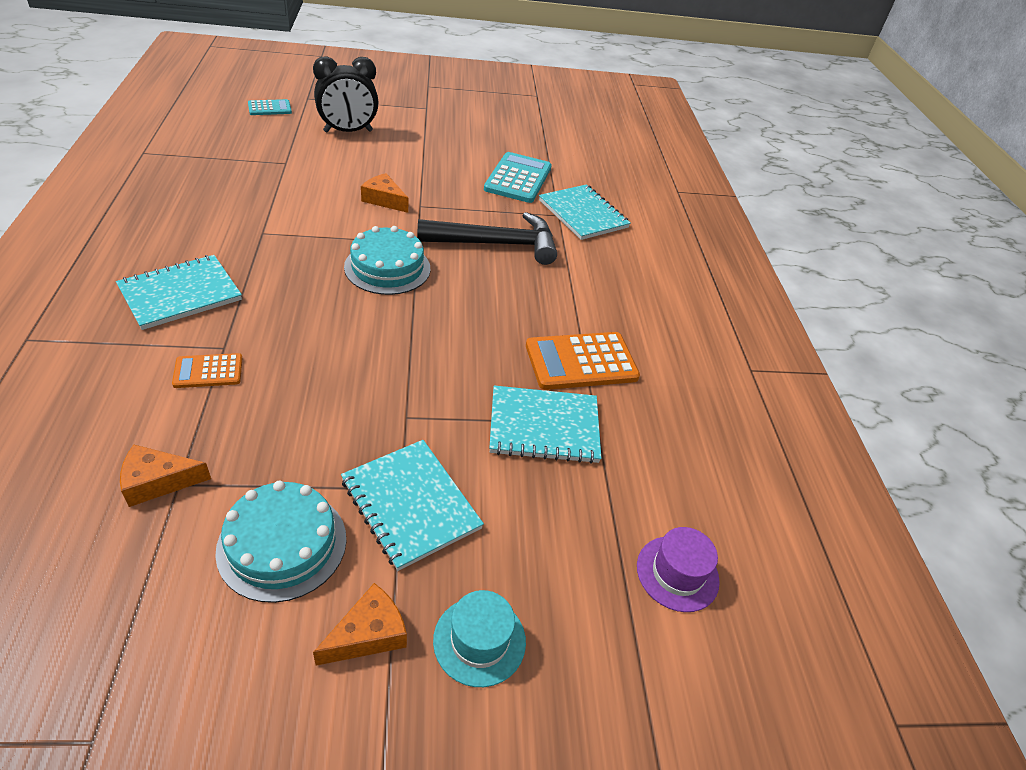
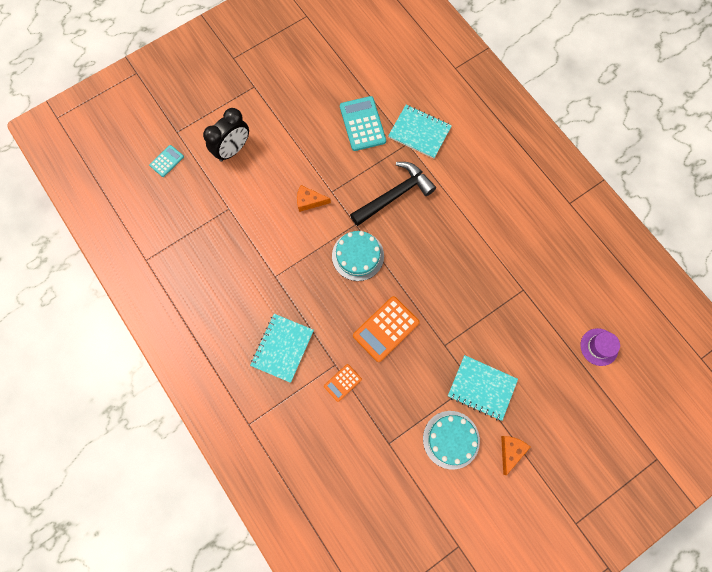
camera: 25 degrees left, 30 degrees up
(158, 481) = (380, 448): orange cheese -> none
(479, 640) = (549, 426): turquoise hat -> none
(544, 427) = (503, 308): turquoise notebook -> none
(581, 362) = (493, 255): orange calculator -> orange calculator (386, 329)

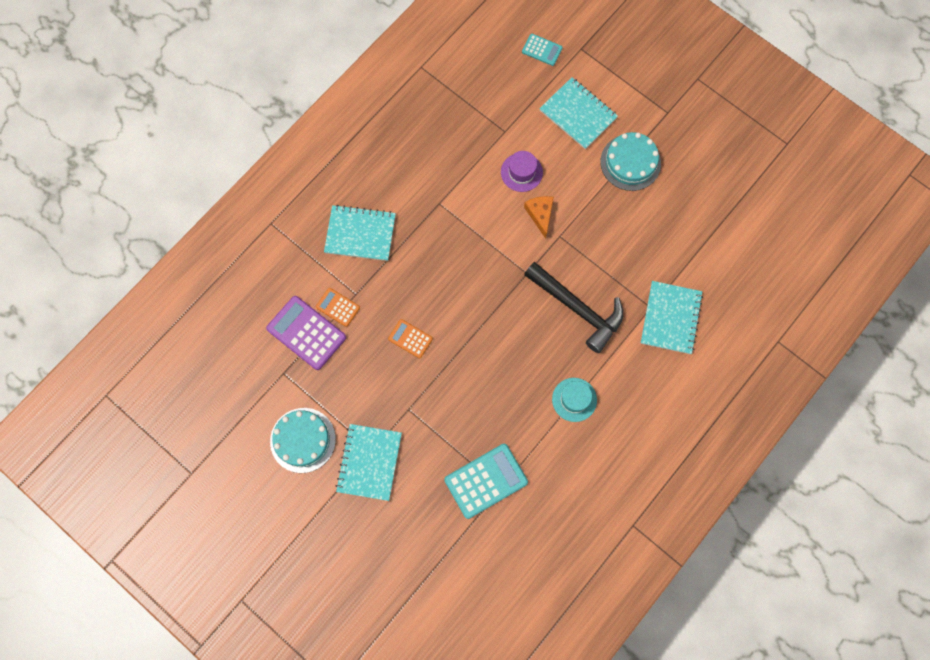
camera: 75 degrees right, 0 degrees up
(233, 150) = (578, 114): black clock -> turquoise notebook
(358, 256) = (489, 286): turquoise cake -> turquoise cake (630, 162)
(358, 415) = (306, 333): none -> purple calculator
(362, 124) = (659, 248): turquoise calculator -> turquoise calculator (486, 481)
(386, 329) = (410, 339): orange calculator -> orange calculator, size x0.55
(466, 217) = (574, 399): none -> turquoise hat
(510, 451) = (305, 510): orange cheese -> none
(599, 347) = (453, 594): purple hat -> purple hat (521, 172)

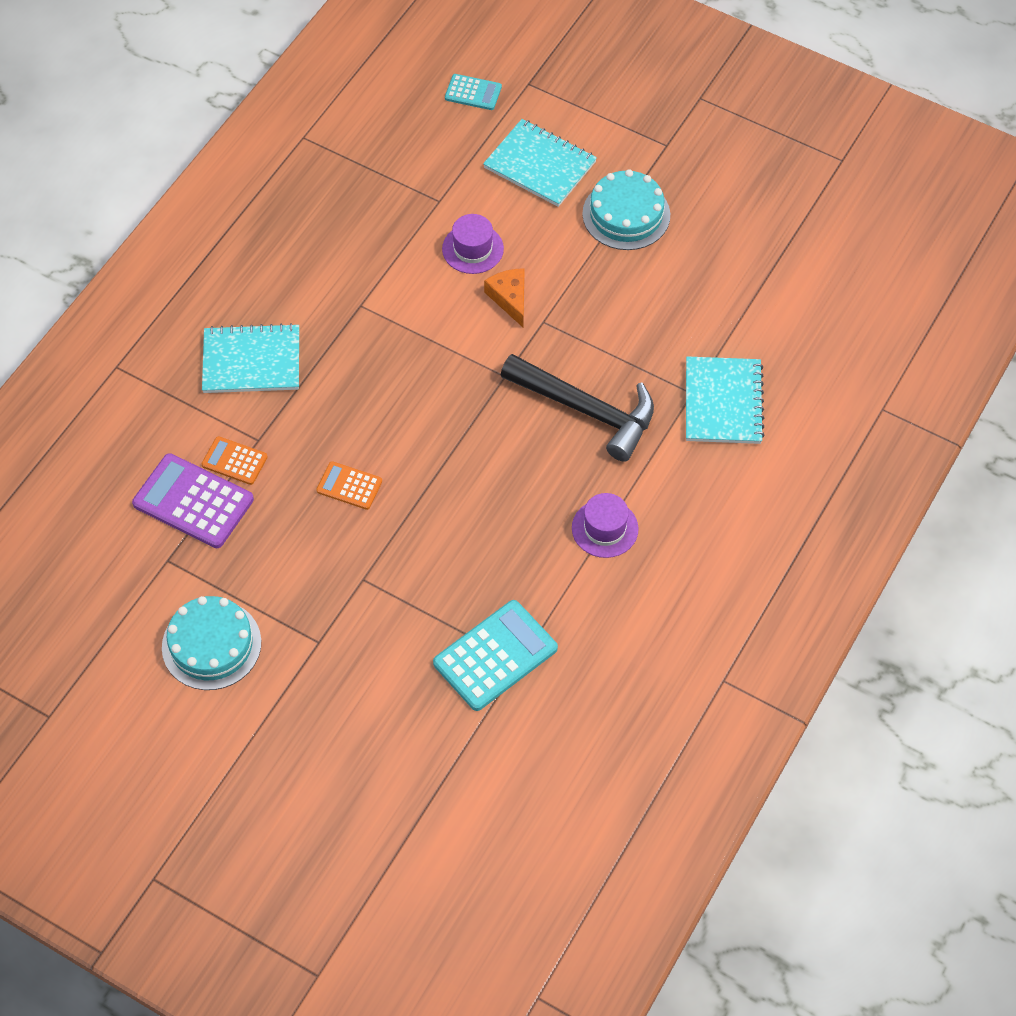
camera: 10 degrees left, 15 degrees down
(369, 462) = (316, 659): turquoise notebook -> none
(574, 399) = (605, 528): turquoise hat -> purple hat

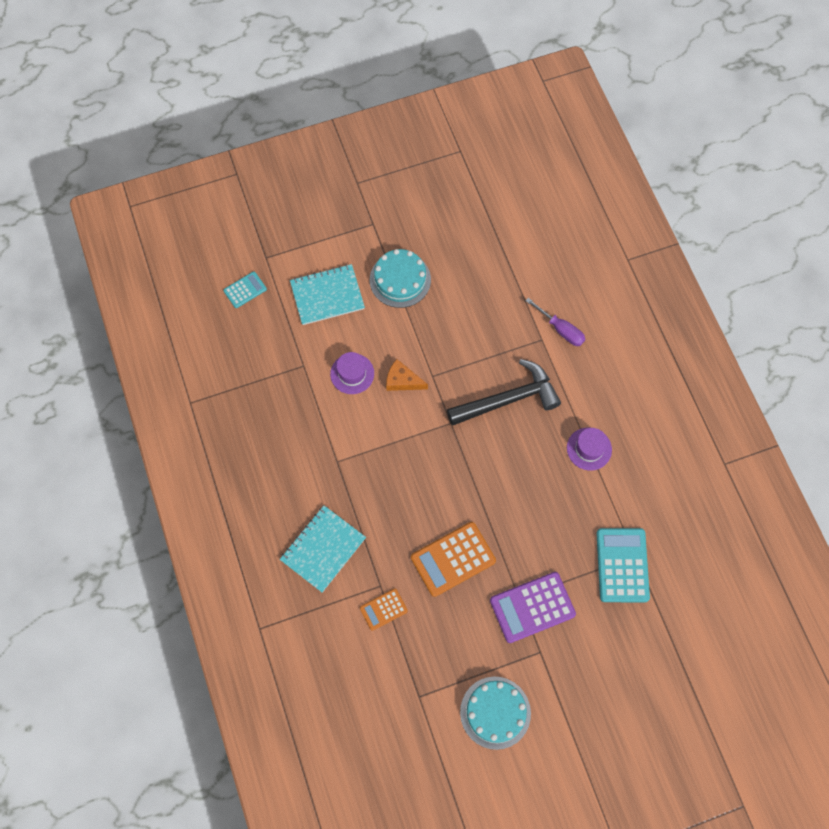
camera: 50 degrees left, 10 degrees up
(193, 502) = (391, 653): purple calculator -> purple calculator (532, 607)
(349, 486) = (453, 559): orange calculator -> orange calculator, size x1.81
(723, 402) = (560, 329): turquoise notebook -> purple screwdriver

